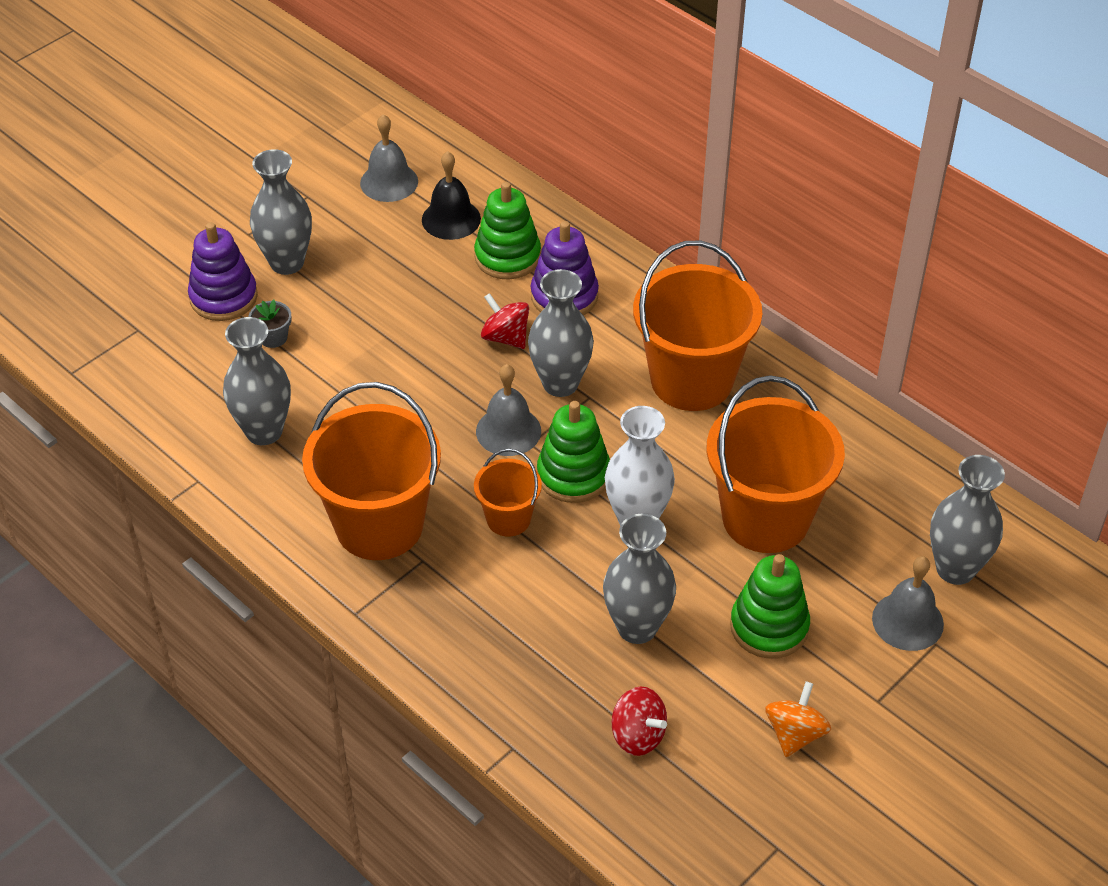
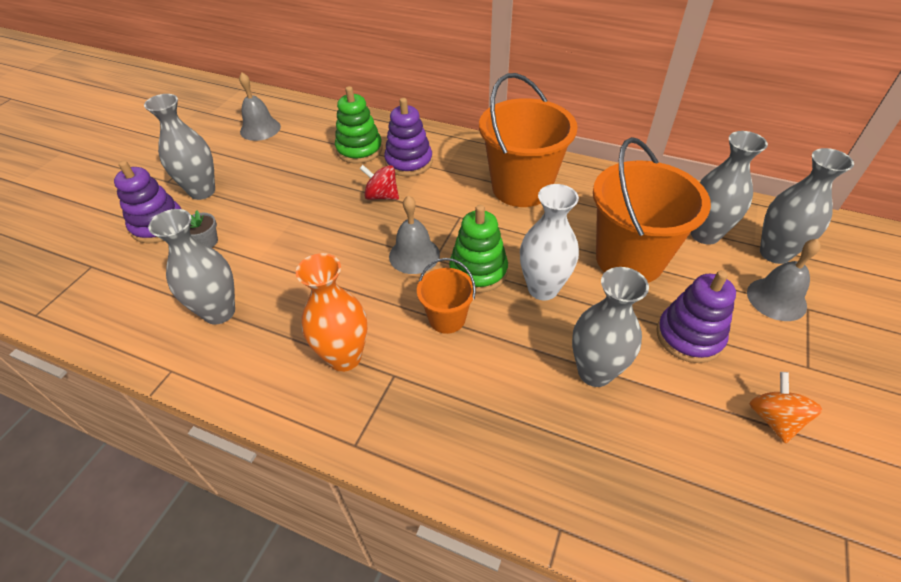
camera: 20 degrees left, 0 degrees up
(379, 525) = (344, 357): orange bucket -> orange vase
(451, 219) = (311, 139): black bell -> none
(560, 383) = (435, 214): grey vase -> grey vase (705, 234)
(638, 735) = (657, 470): red spinning top -> none
(769, 627) = (689, 336): green stacking toy -> purple stacking toy

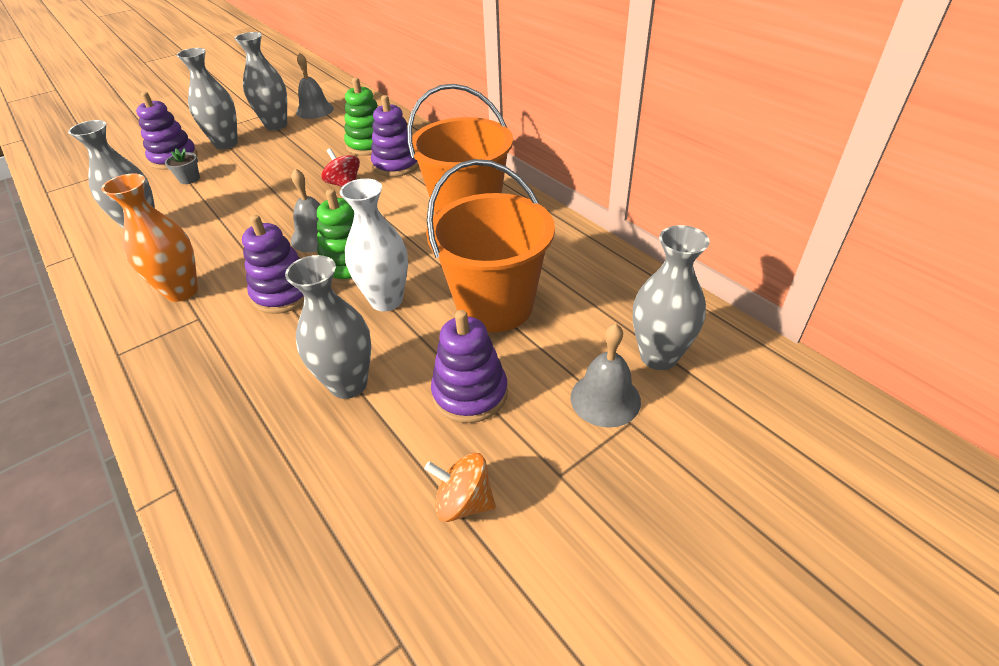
camera: 30 degrees right, 5 degrees down
(447, 318) = (284, 293): orange bucket -> purple stacking toy
(705, 234) = (600, 312): grey vase -> grey vase (276, 125)
(774, 418) = (463, 502): orange spinning top -> orange spinning top turned 105 degrees counterclockwise

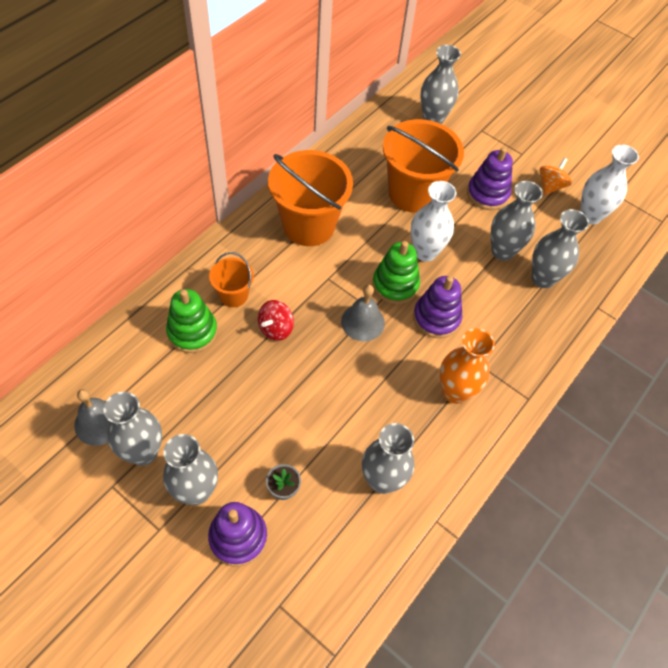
camera: 110 degrees left, 15 degrees up
(273, 424) = (543, 278): none -> grey vase
(365, 553) = (590, 216): none -> white vase
(396, 165) = (233, 295): purple stacking toy -> orange bucket
(463, 502) = (551, 186): orange spinning top -> orange spinning top turned 150 degrees counterclockwise
(605, 399) = (470, 139): grey bell -> none

